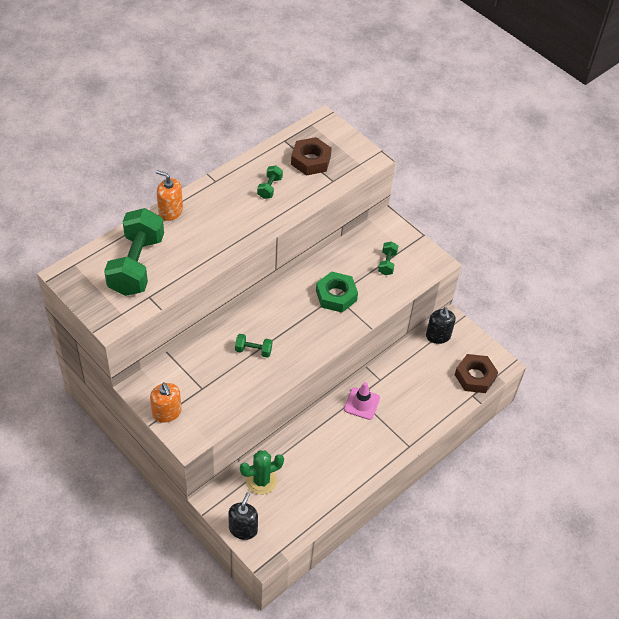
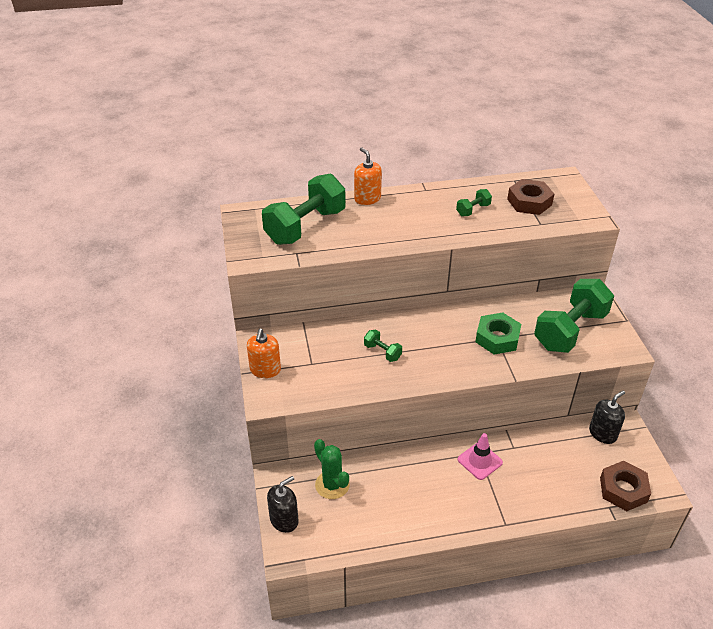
camera: 35 degrees right, 10 degrees down
(261, 481) = (332, 485): green cactus -> green cactus turned 45 degrees clockwise
(387, 263) = (570, 330): green dumbbell -> green dumbbell, size x2.31
(438, 336) = (602, 433): black soap dispenser -> black soap dispenser turned 150 degrees counterclockwise

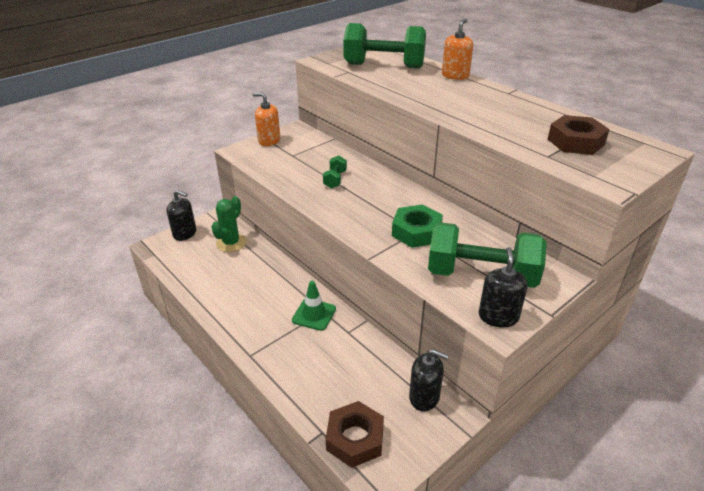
camera: 60 degrees right, 5 degrees down
(265, 370) = (269, 141): orange soap dispenser -> orange soap dispenser turned 45 degrees clockwise
(473, 210) = (513, 119): green dumbbell -> none
(480, 461) = (314, 314): pink traffic cone -> green traffic cone
(617, 345) = (498, 316): none -> black soap dispenser

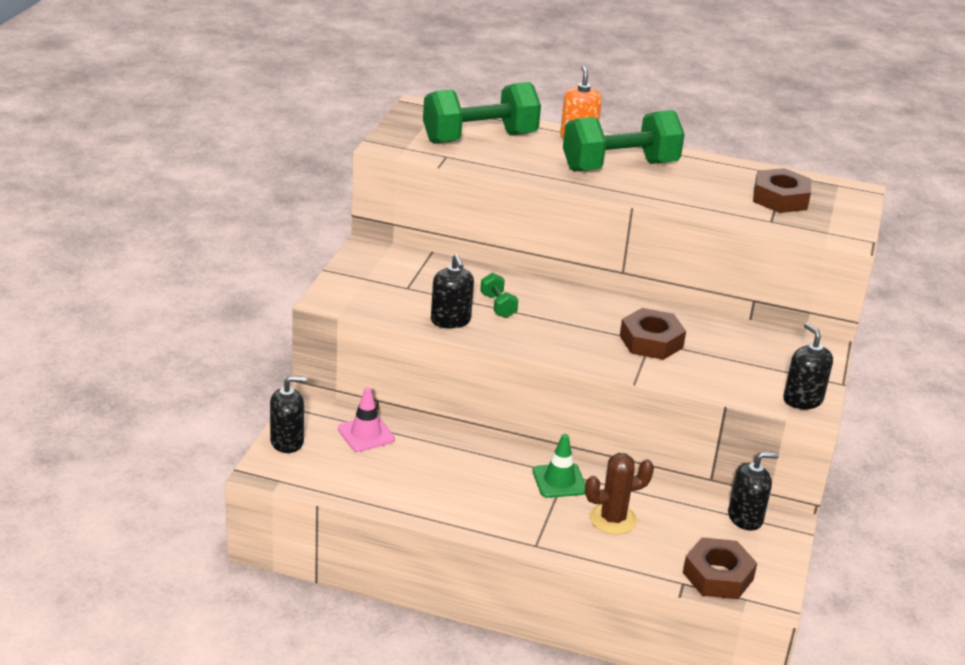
camera: 35 degrees left, 5 degrees down
(231, 243) = (366, 434): green cactus -> pink traffic cone
(269, 141) = (351, 275): orange soap dispenser -> none
(293, 181) = (450, 320): none -> black soap dispenser
(321, 357) = (613, 519): none -> brown cactus
(416, 232) = (651, 341): green nut -> brown nut
(481, 275) = (754, 367): green dumbbell -> green dumbbell (619, 167)

